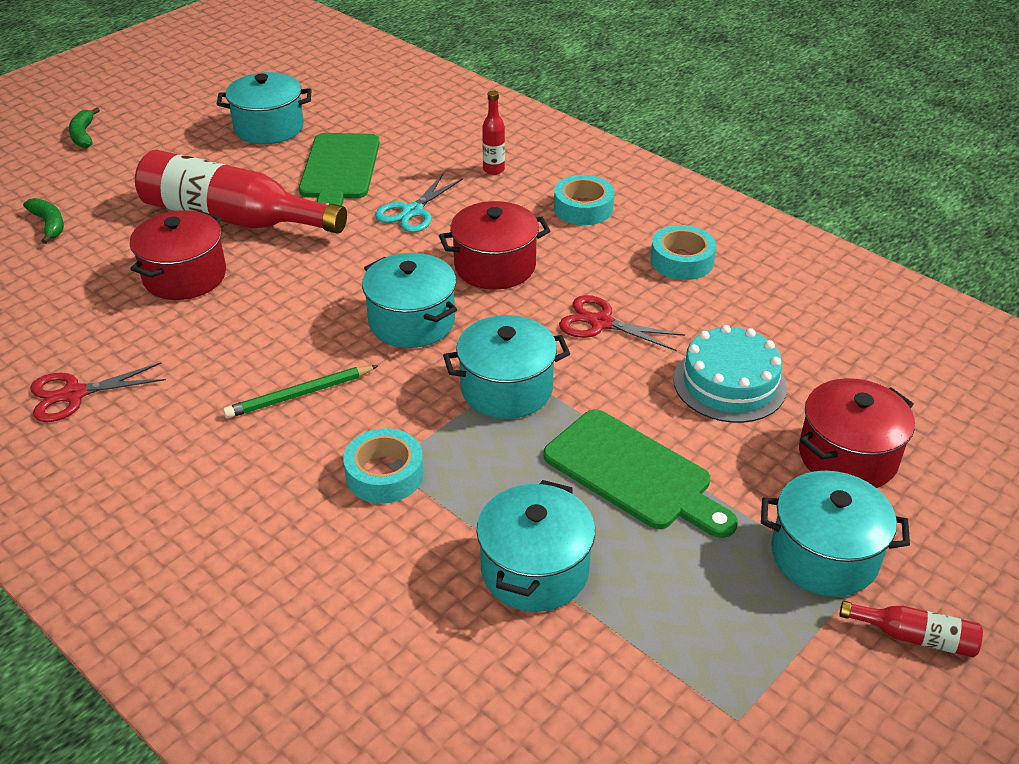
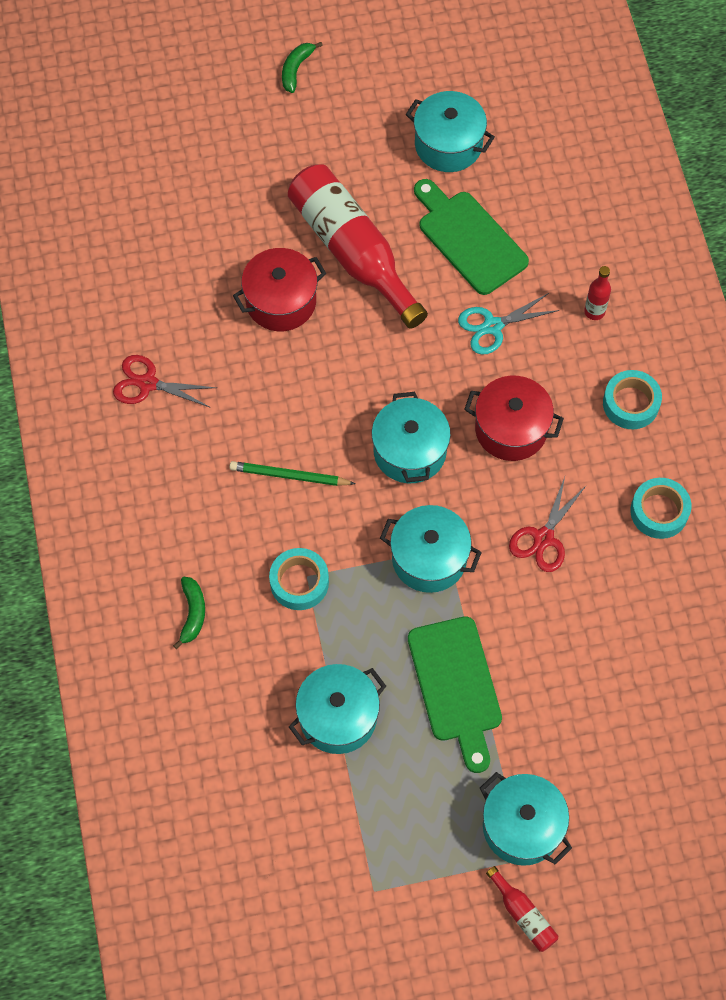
camera: 35 degrees right, 25 degrees up
(49, 224) = (216, 179): green banana -> green banana (192, 613)
(339, 171) = (469, 239): green cutting board -> green cutting board turned 105 degrees clockwise
(601, 323) = (543, 538): red scissors -> red scissors turned 120 degrees counterclockwise
(729, 383) = (587, 653): turquoise cake -> none
(847, 456) = (610, 766): red pot -> none

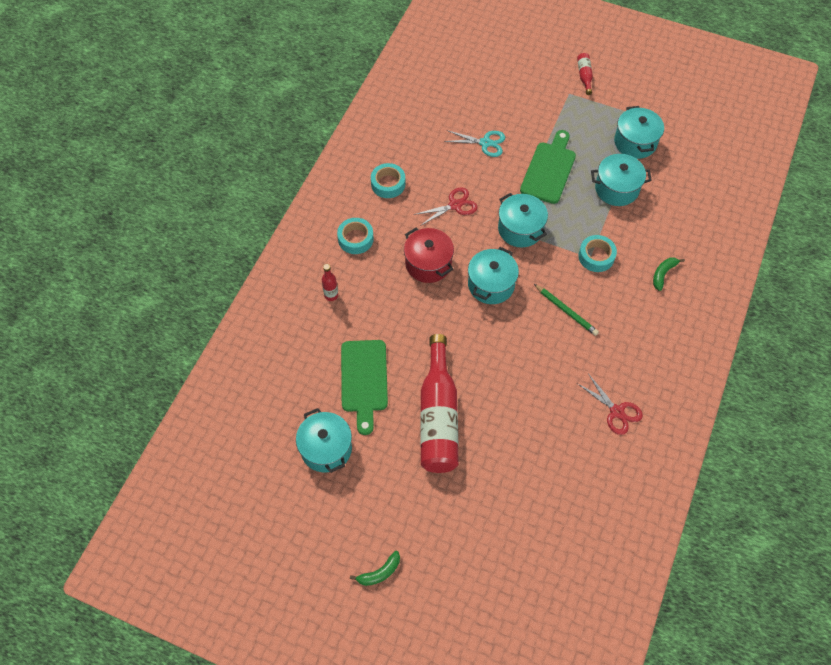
camera: 145 degrees left, 5 degrees down
(281, 301) = (504, 412): red pot -> none
(493, 326) = (393, 322): turquoise scissors -> turquoise scissors (485, 143)
(522, 826) = (560, 104): turquoise pot -> turquoise pot (635, 142)

